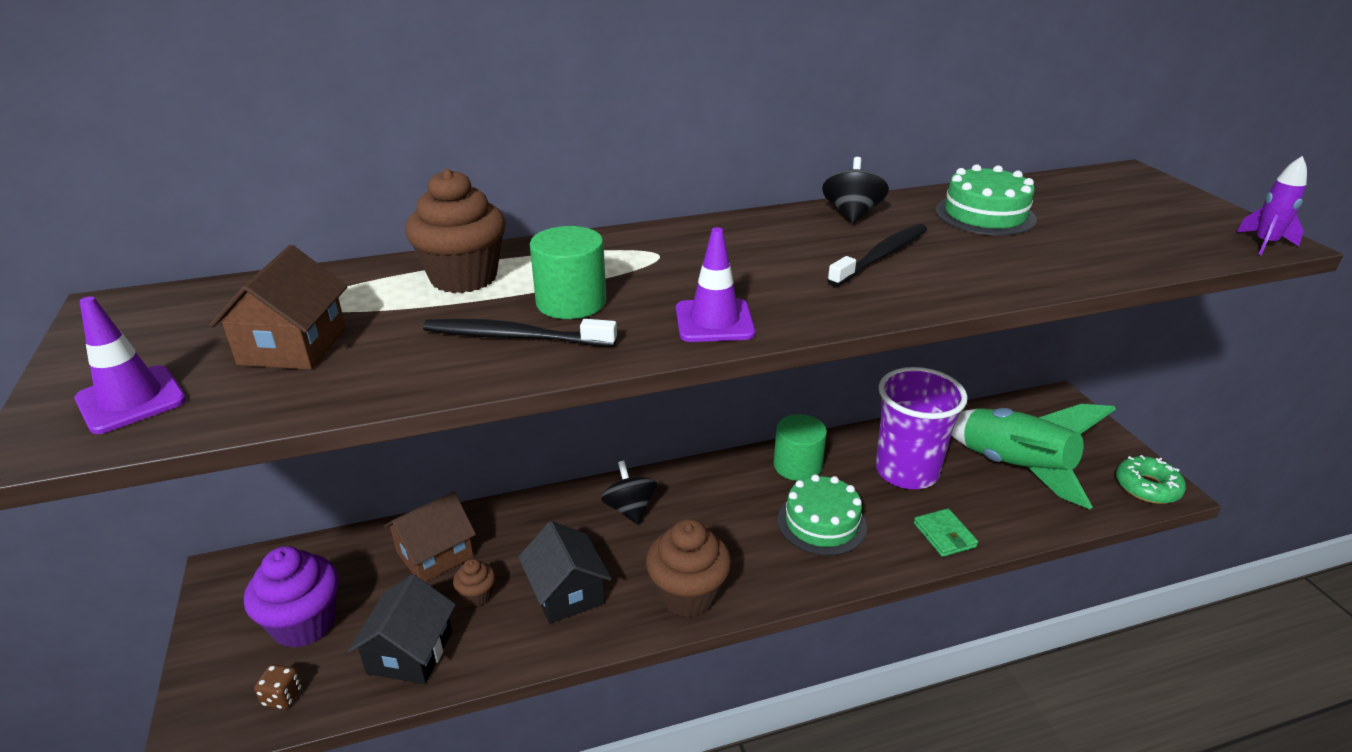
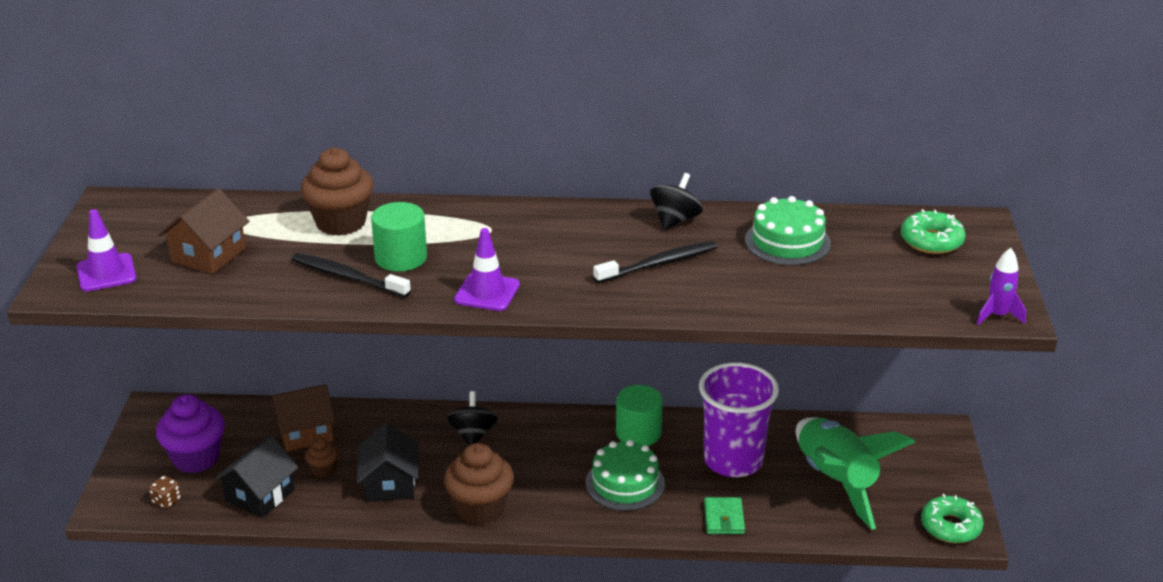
camera: 20 degrees right, 0 degrees up
(1113, 193) = (931, 241): none -> green donut

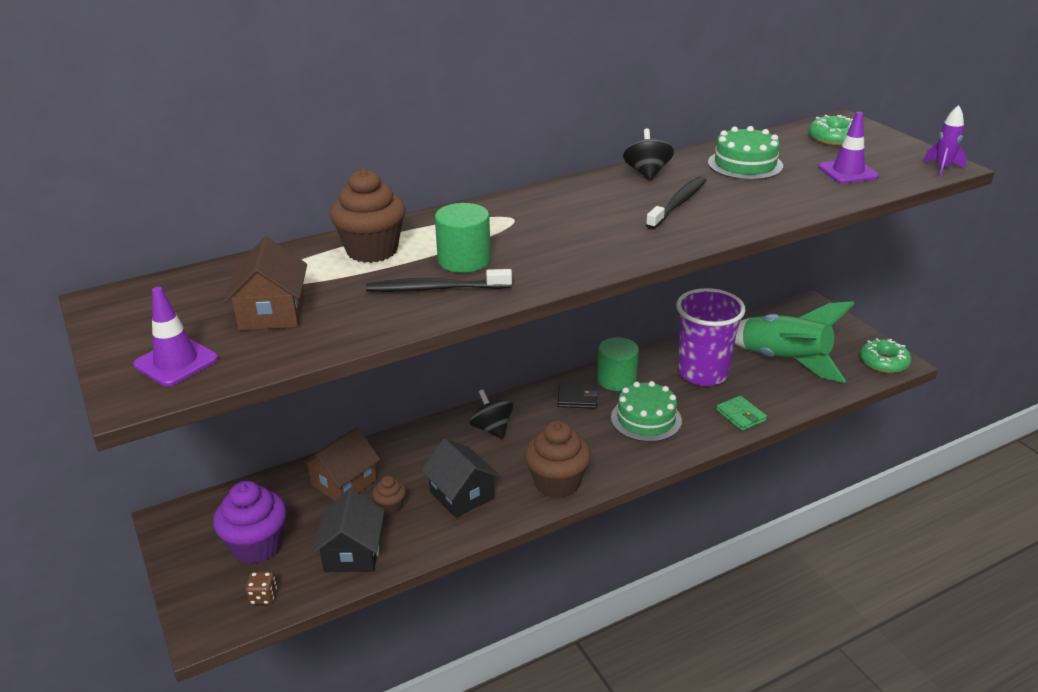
camera: 30 degrees left, 0 degrees up
(487, 292) = (575, 263): purple traffic cone -> purple traffic cone (848, 172)
(580, 437) = (577, 398): none -> black wallet

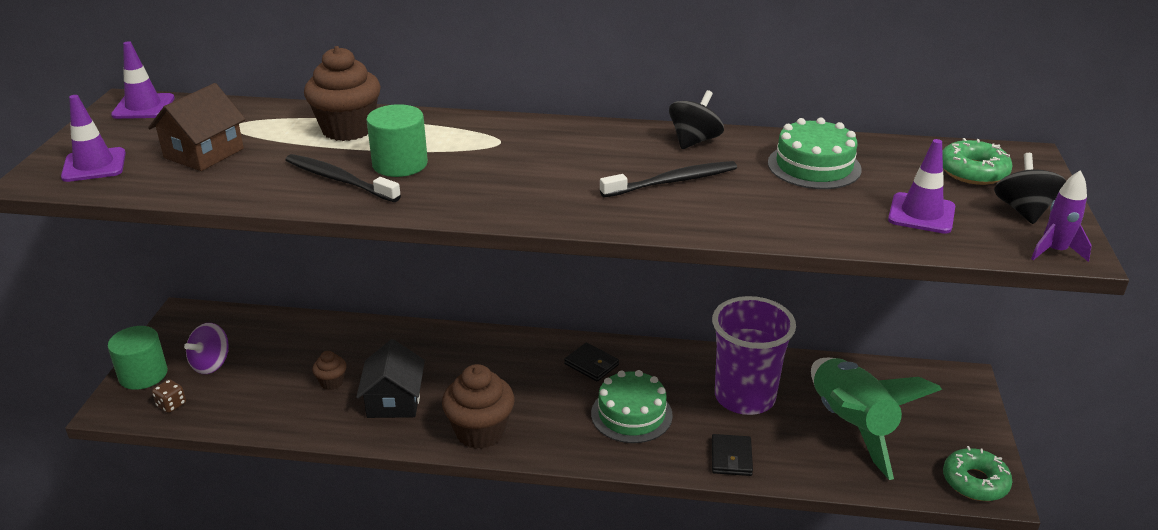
camera: 35 degrees right, 0 degrees up
(132, 298) = (143, 107): none -> purple traffic cone
(257, 546) = (211, 364): purple cupcake -> purple spinning top
(344, 482) = (322, 345): brown house -> none
(352, 553) = (264, 405): black house -> none
(492, 429) = (485, 356): black spinning top -> black spinning top (1023, 211)
(616, 379) = (650, 363): green cylinder -> green cylinder (143, 375)
(740, 415) = (731, 457): green wallet -> black wallet

